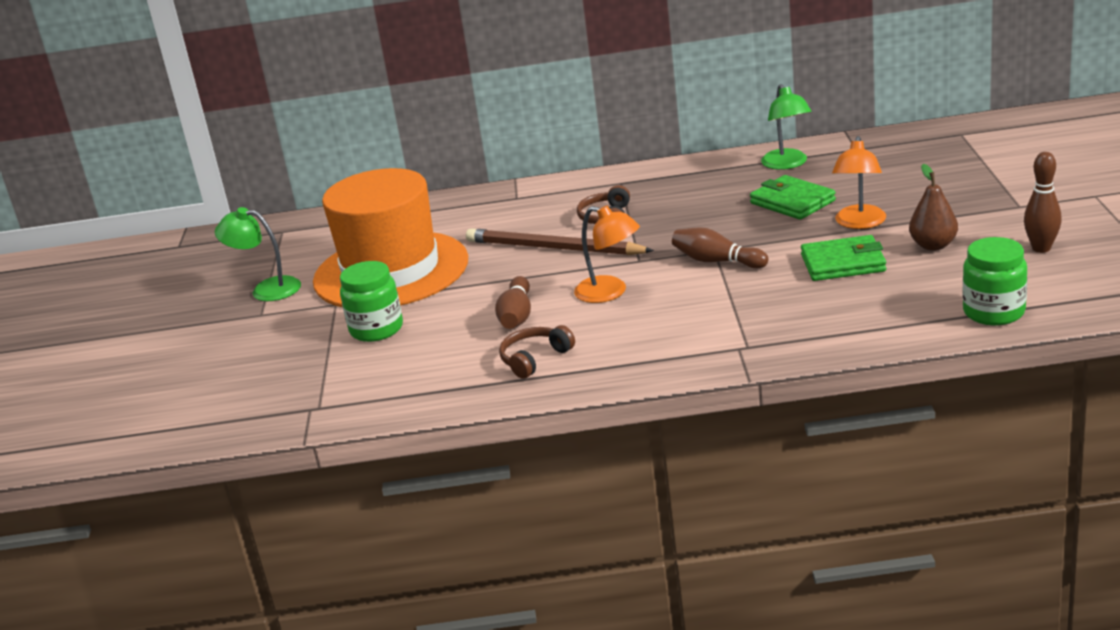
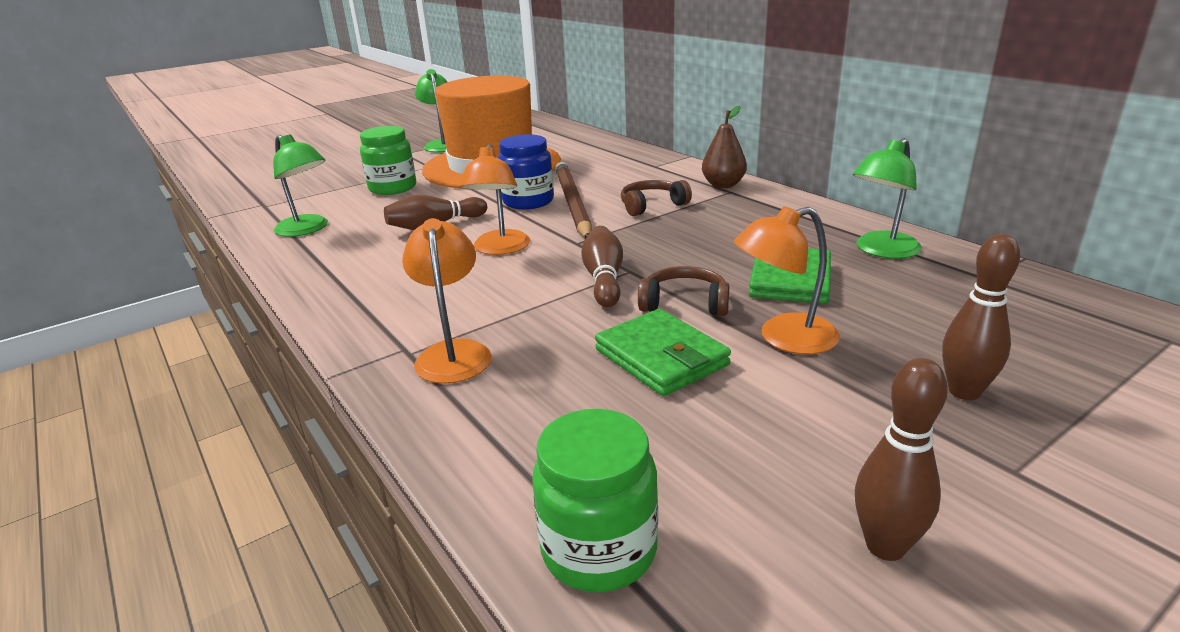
camera: 55 degrees right, 0 degrees up
(433, 382) = (307, 229): none -> green lamp
(520, 266) = (528, 202): none -> blue jar
(534, 359) = (355, 254): brown headphones -> brown headphones (684, 303)
(765, 330) = (453, 353): none -> orange lamp
(933, 245) = (779, 417): brown pear -> brown pear (723, 185)
(955, 195) = (964, 392): none -> brown bowling pin

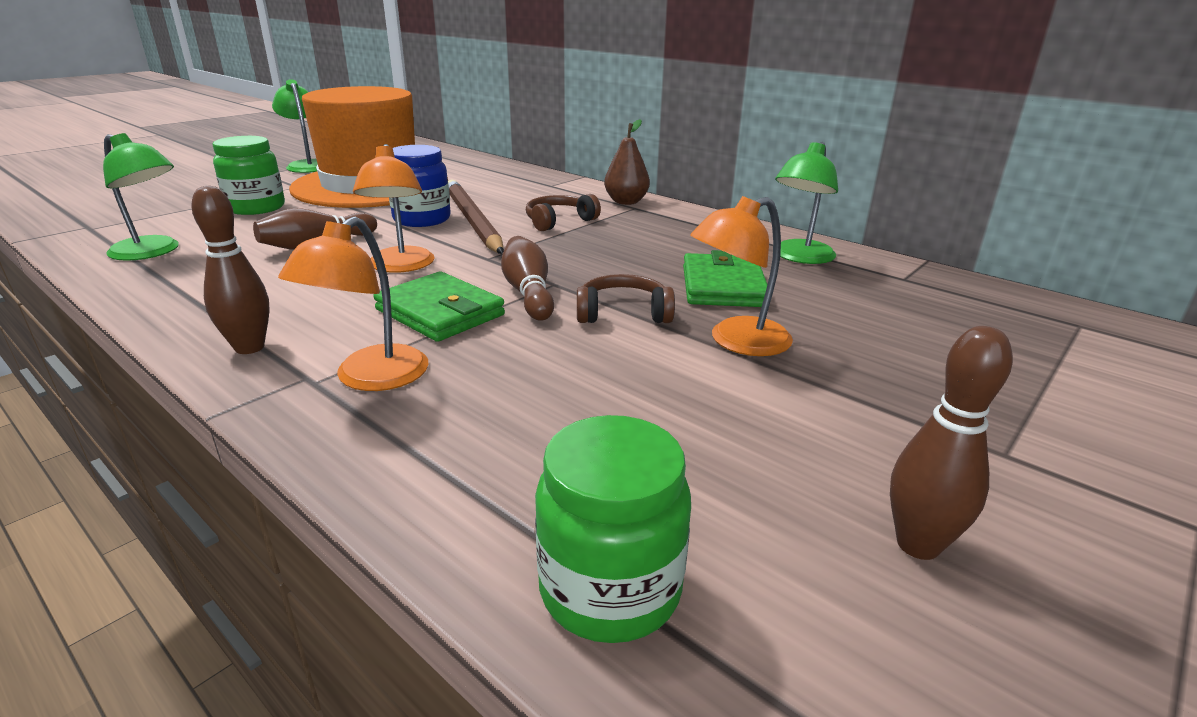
camera: 15 degrees left, 0 degrees up
(453, 353) = (370, 378): orange lamp -> orange lamp turned 135 degrees counterclockwise
(661, 357) = (615, 368): green wallet -> green wallet (440, 312)
(964, 392) = (927, 382): brown bowling pin -> brown bowling pin (249, 347)

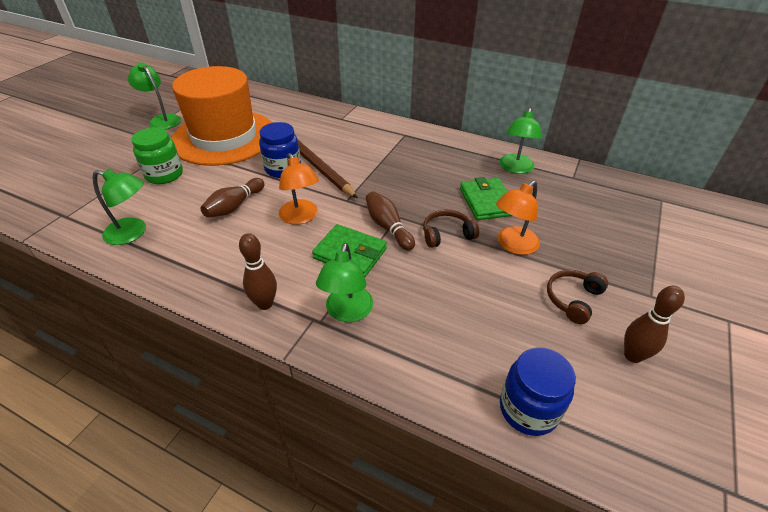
camera: 15 degrees left, 15 degrees up
(370, 378) = (347, 312): orange lamp -> green lamp
(559, 221) = (367, 157): brown headphones -> brown headphones (573, 299)
(610, 589) = (528, 409): green jar -> blue jar
(626, 202) = (397, 130): brown pear -> none

